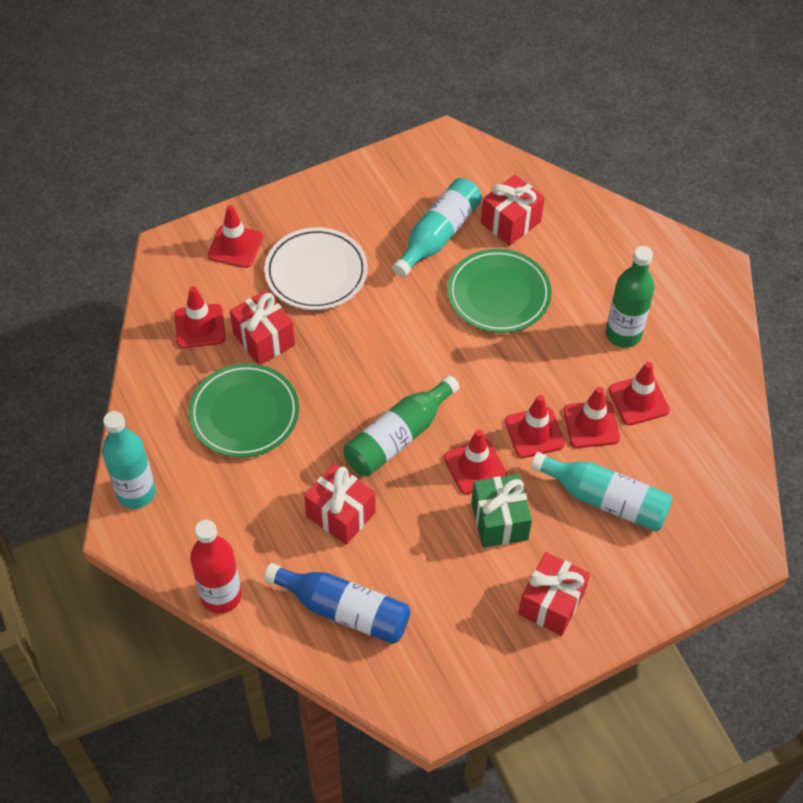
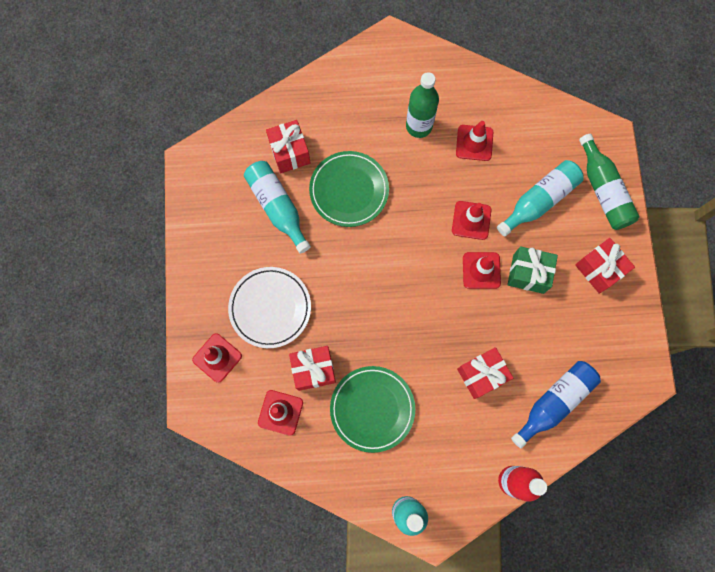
camera: 65 degrees left, 20 degrees up
(398, 436) = (436, 310): green bottle -> green bottle (603, 190)
(591, 424) = (480, 181): red traffic cone -> none

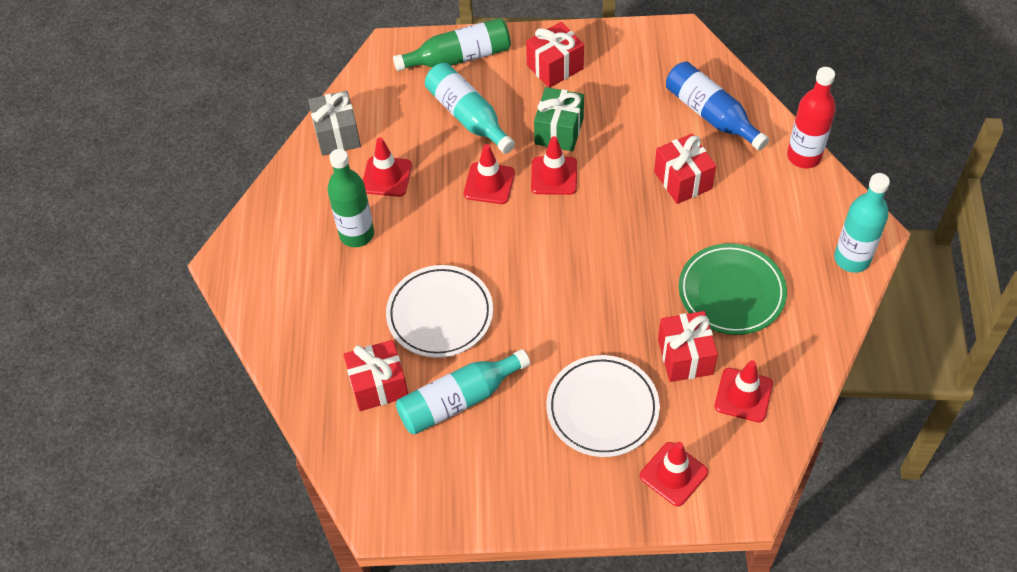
camera: 85 degrees left, 20 degrees down
(349, 190) = (440, 314): green plate -> white plate
(514, 103) = (337, 135): none -> grey gift

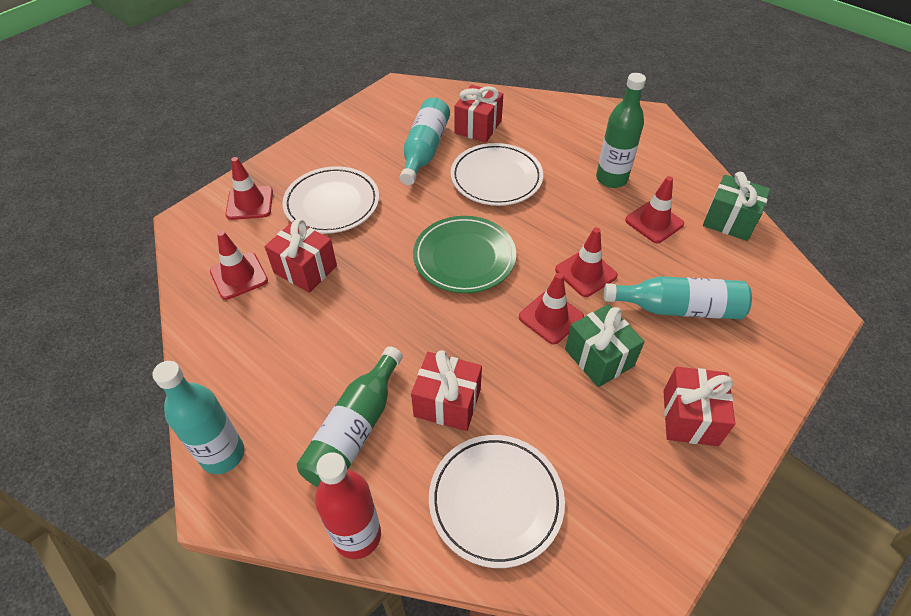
camera: 130 degrees right, 5 degrees down
(337, 135) = (729, 221): grey gift -> green gift
(459, 57) = (767, 351): green bottle -> green bottle (355, 429)
(711, 115) = (496, 501): blue bottle -> white plate
(731, 292) = (311, 339): green plate -> green plate (464, 257)

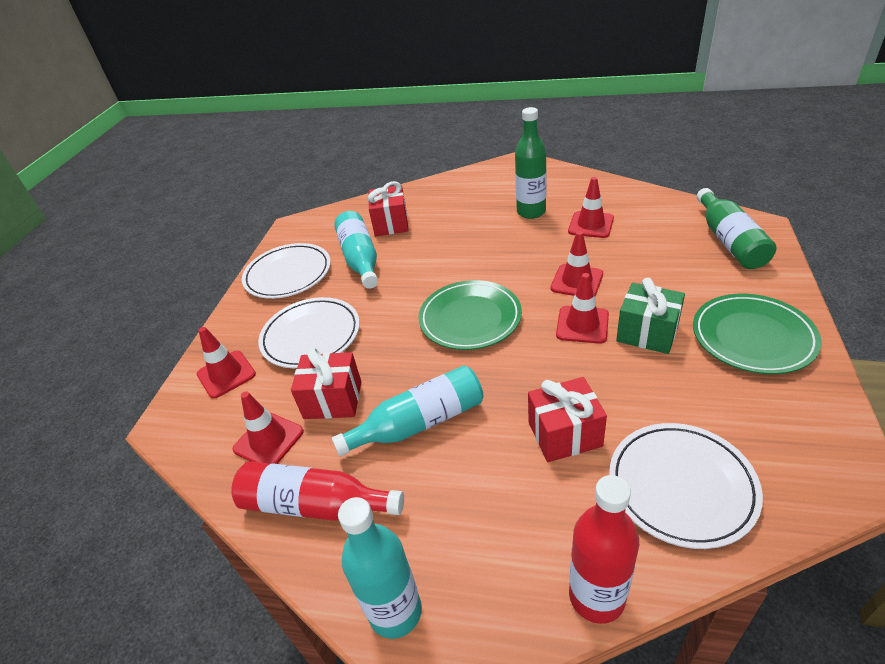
camera: 25 degrees left, 10 degrees down
(232, 345) = (315, 505): none -> red bottle
(355, 429) = (505, 505): green bottle -> green bottle (729, 240)
(496, 178) = (441, 251): white plate -> white plate (288, 274)
(678, 308) = (666, 271): turquoise bottle -> turquoise bottle (419, 423)
(690, 417) = (752, 337): red gift -> green plate
(729, 221) = (640, 200): green gift -> none

